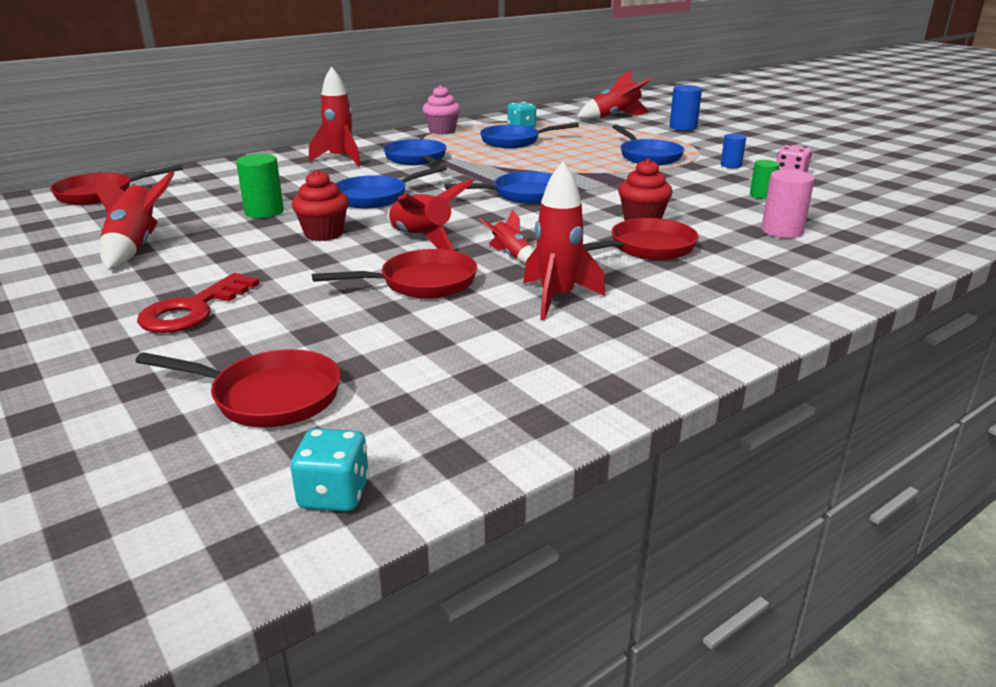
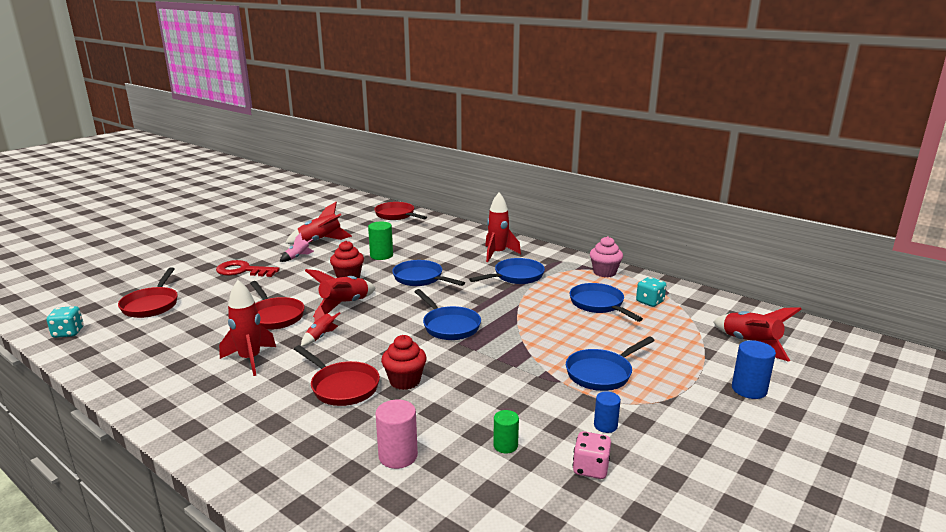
camera: 75 degrees right, 5 degrees down
(188, 265) = (297, 257): none -> pink rocket

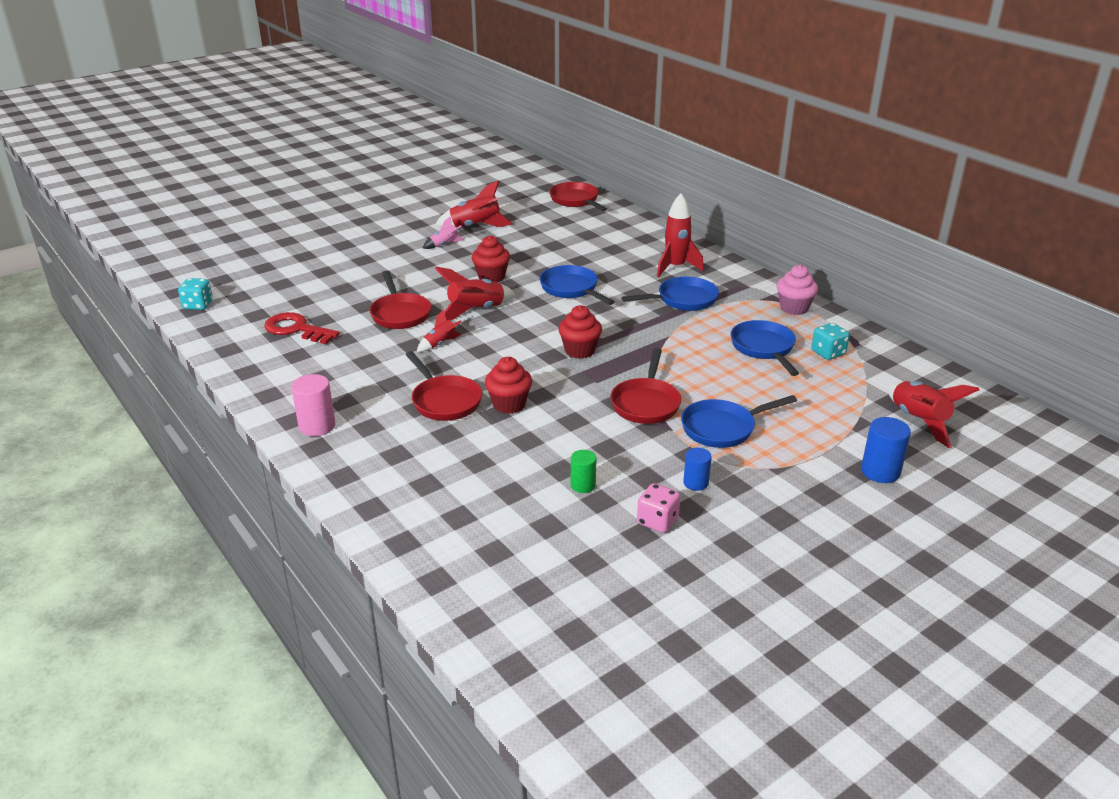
camera: 15 degrees right, 10 degrees up
(151, 305) = (280, 284): red pan -> red pan (646, 403)
(243, 271) = (381, 255): red key -> red key (296, 329)
(250, 359) = (363, 359): red rocket -> none
(381, 255) = (538, 254): green cylinder -> none
(398, 456) = (474, 477): pink cylinder -> pink cylinder (317, 426)
(449, 326) = (580, 351): blue pan -> red cupcake

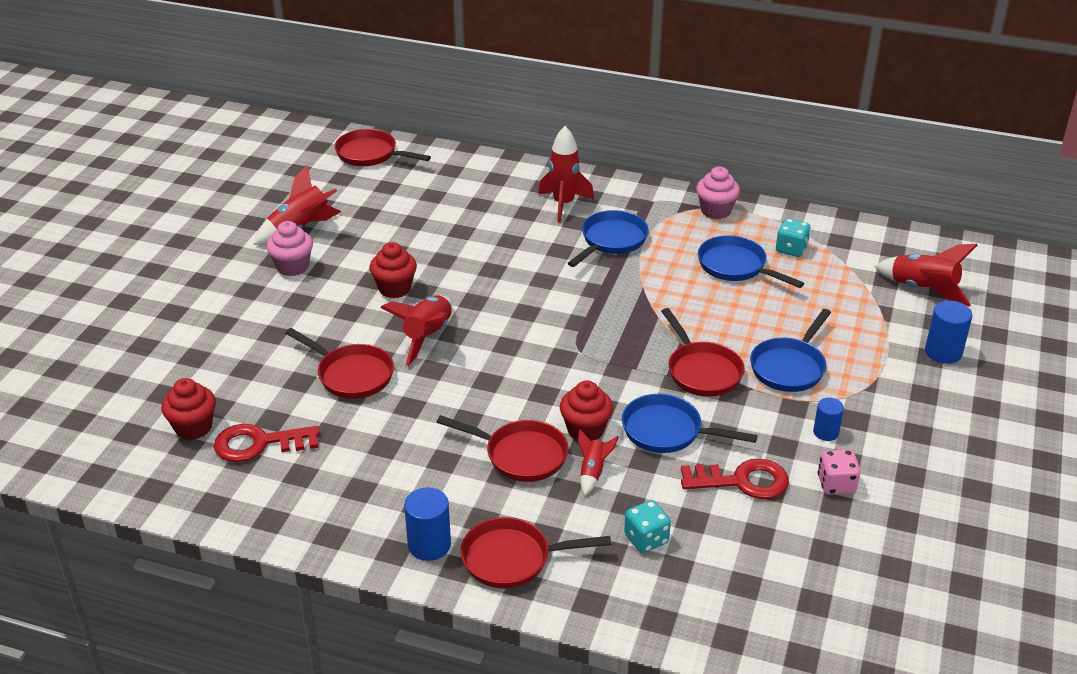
camera: 35 degrees left, 5 degrees up
(198, 305) = (95, 466): turquoise dice -> turquoise dice (646, 539)
(317, 426) = (429, 545): pink cylinder -> blue cylinder
(356, 458) = (512, 559): none -> red pan
(440, 344) = (438, 392): red rocket -> red rocket (593, 472)
(444, 245) = (292, 267): pink rocket -> pink cupcake
(571, 289) = (493, 270): blue pan -> blue pan (667, 431)
(580, 351) = (582, 340): red cupcake -> red cupcake (193, 427)
(583, 485) = (742, 481): green cylinder -> red key

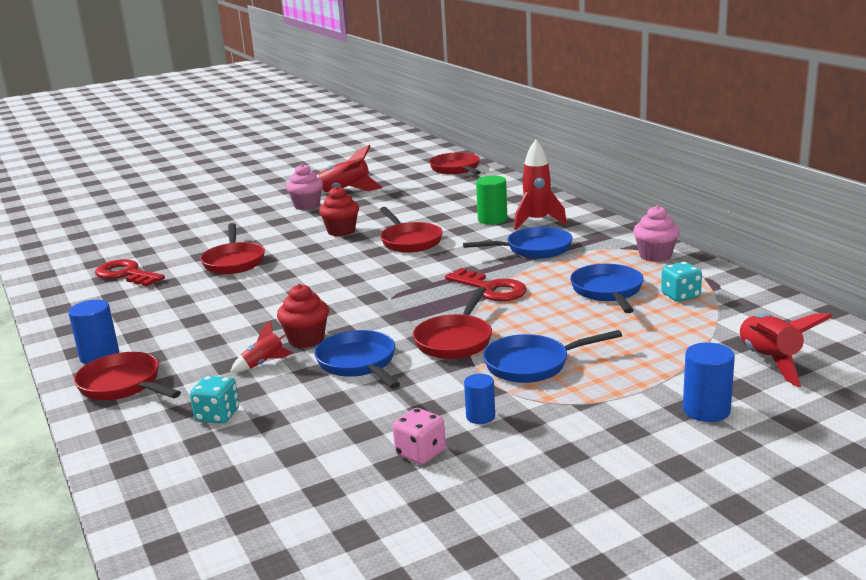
camera: 45 degrees right, 15 degrees down
(193, 427) = (114, 256): red cupcake -> none
(427, 336) = (312, 259): red rocket -> none
(519, 216) = (492, 219): none -> green cylinder
(521, 455) = (240, 336): red pan -> red pan (409, 241)
(742, 481) = (351, 415): red key -> red key (490, 289)

